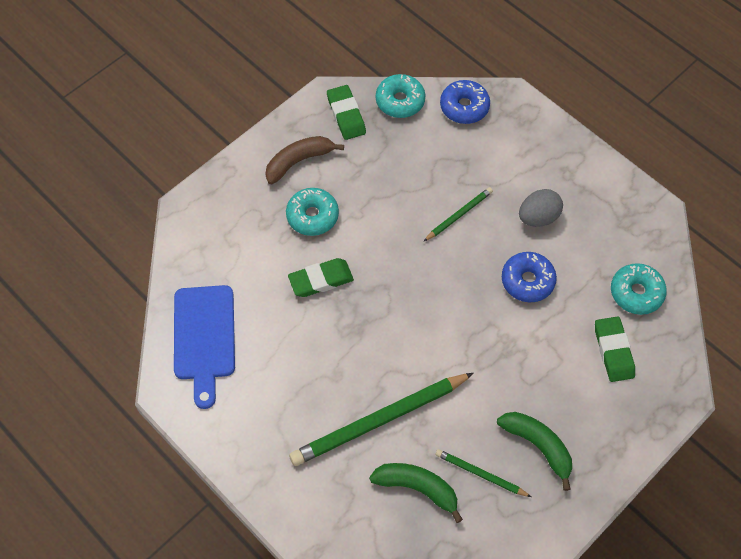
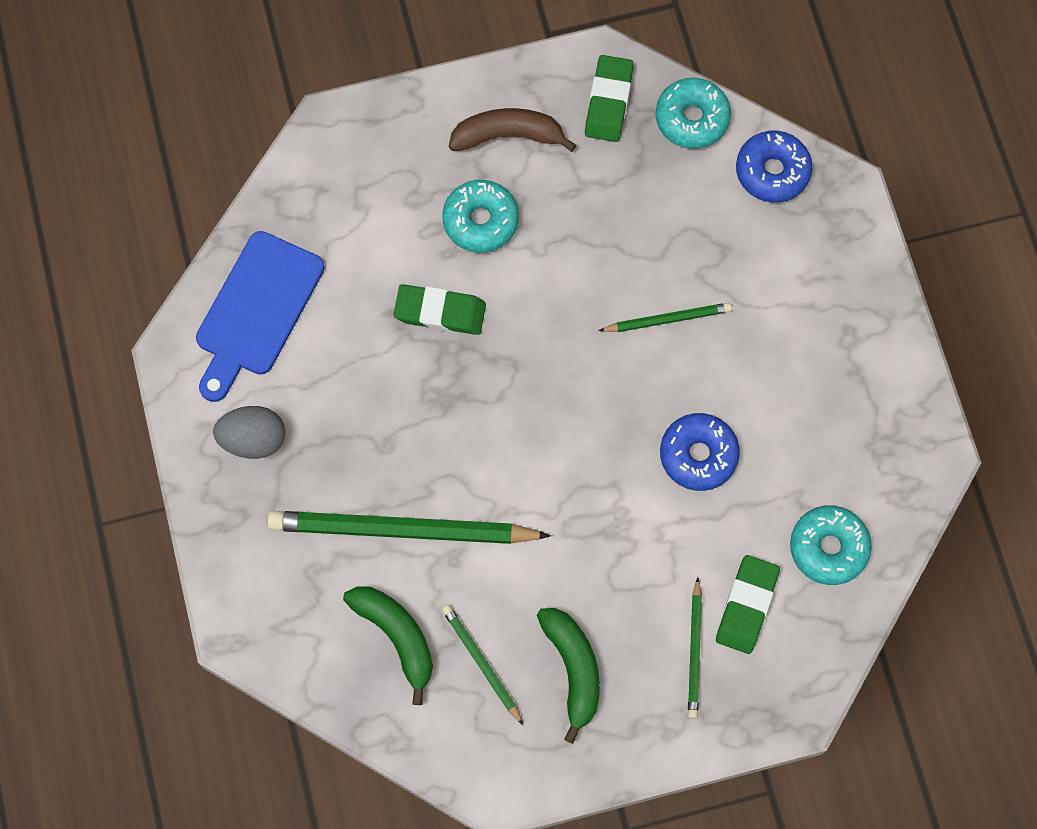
camera: 30 degrees right, 10 degrees up
(538, 217) = (769, 378): grey egg -> grey egg (253, 439)
(601, 394) = (694, 651): none -> green pencil

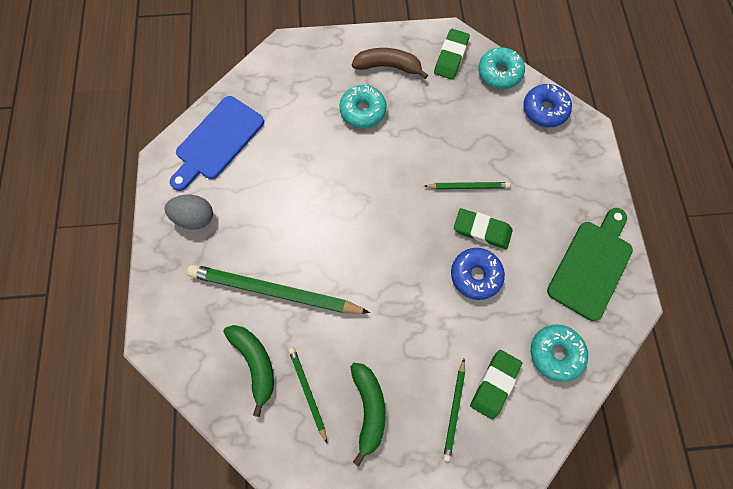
camera: 10 degrees right, 0 degrees up
(440, 312) = (327, 159): green eraser -> green eraser (482, 230)
(869, 411) = (591, 265): none -> green cutting board

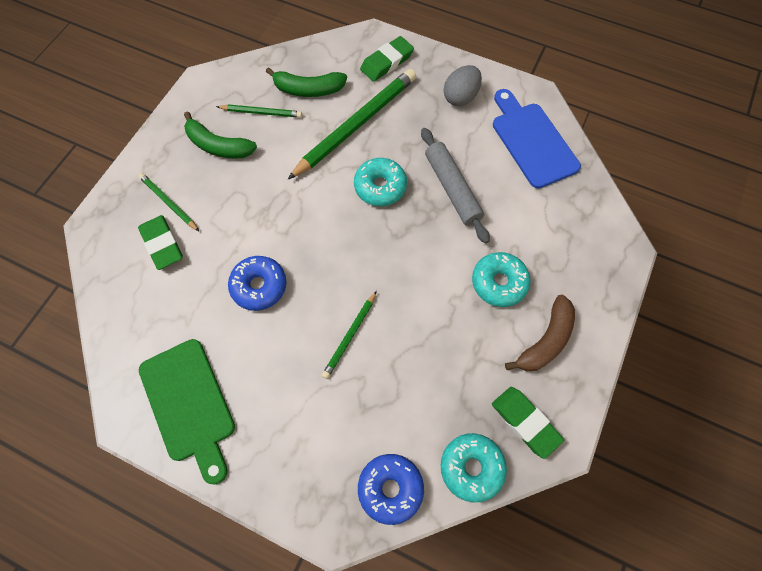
camera: 120 degrees right, 5 degrees down
(299, 178) = (452, 189): none -> grey rolling pin
(482, 230) = (296, 320): green eraser -> green eraser (387, 62)
(555, 353) = (145, 310): turquoise donut -> turquoise donut (380, 187)

